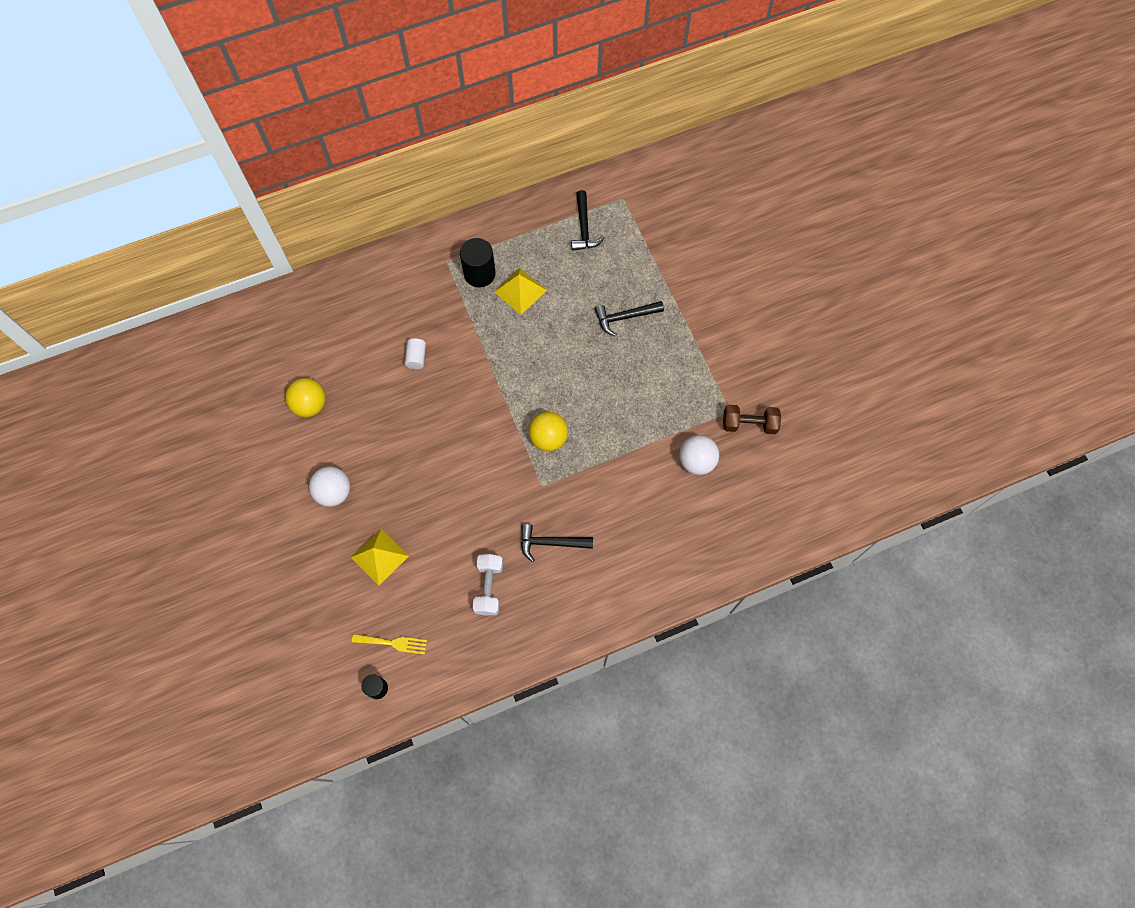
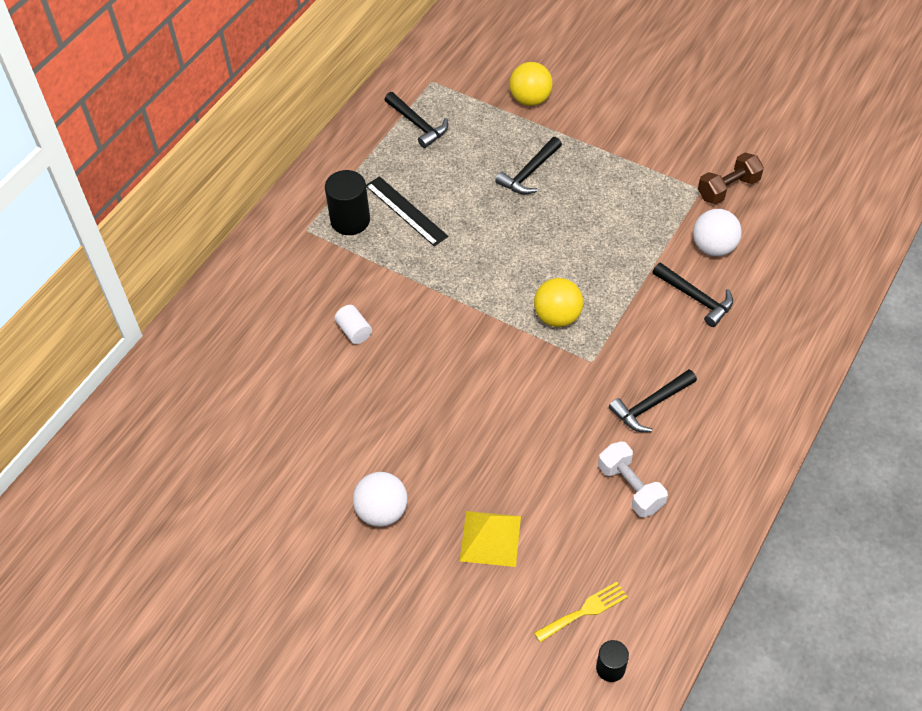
camera: 35 degrees left, 15 degrees down
(310, 405) = (277, 446): yellow ball -> yellow ball (530, 99)
(520, 291) = (406, 211): yellow pyramid -> black ruler
(649, 490) = (696, 298): none -> black hammer

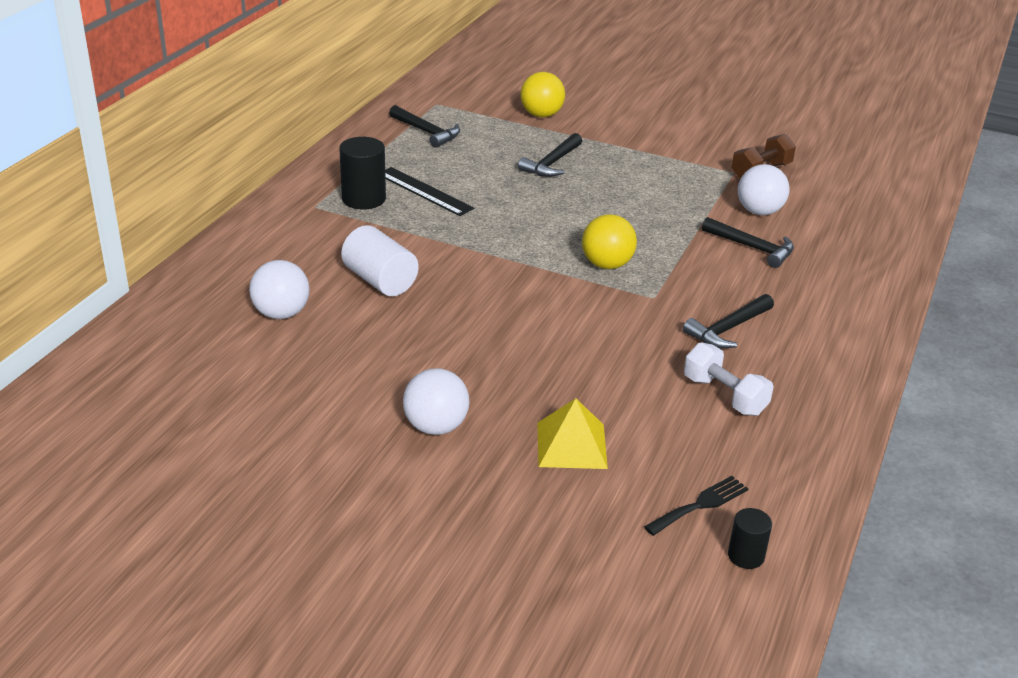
camera: 10 degrees left, 20 degrees down
(267, 370) = (281, 313): none -> white ball
(354, 331) = (380, 281): white cylinder -> white cylinder, size x1.73
(584, 611) = (700, 505): yellow fork -> black fork

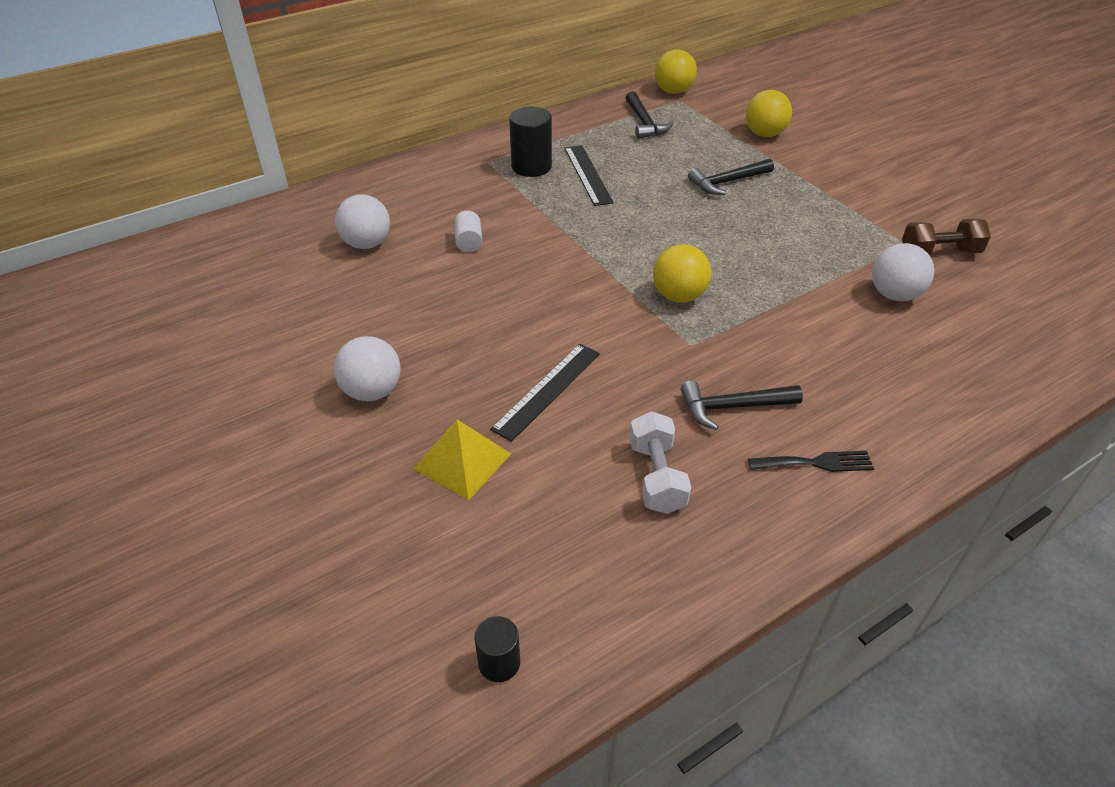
camera: 35 degrees right, 10 degrees up
(380, 281) = (469, 242): white cylinder -> white cylinder, size x0.58
(423, 97) = (673, 91): none -> yellow ball
(580, 370) = (547, 390): none -> black ruler
(700, 505) = (513, 582): black fork -> black fork (816, 463)
(752, 248) = (847, 330): black hammer -> none

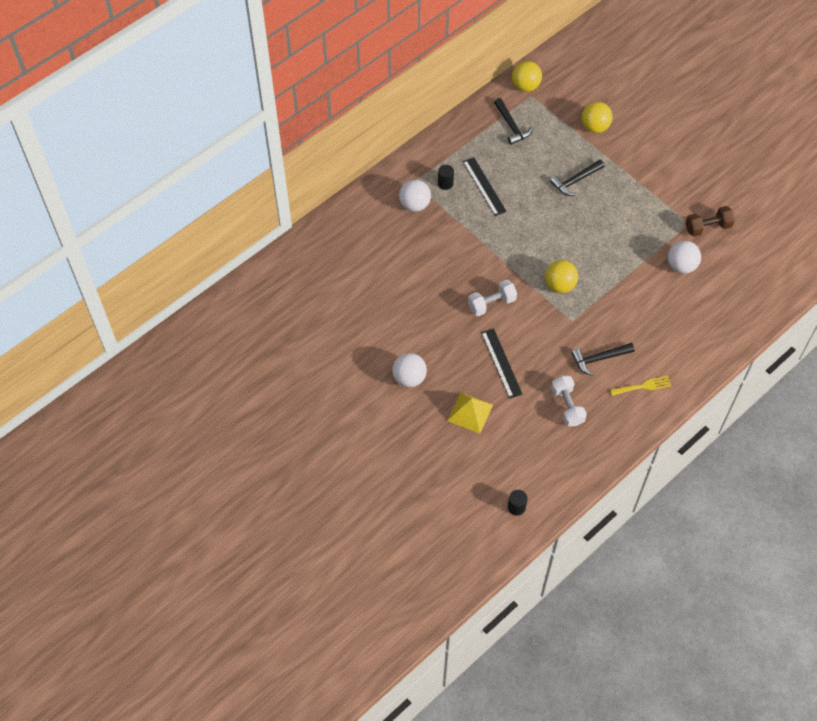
camera: 10 degrees left, 15 degrees up
(367, 244) = (363, 270): white ball -> white ball (414, 205)
(469, 242) = (426, 259): white cylinder -> none
(531, 166) = (445, 183): black cylinder -> black cylinder, size x0.58
(547, 390) = (501, 363): black ruler -> black ruler turned 45 degrees counterclockwise
(556, 306) = (491, 304): none -> white dumbbell
(816, 463) = (643, 386): black fork -> yellow fork

